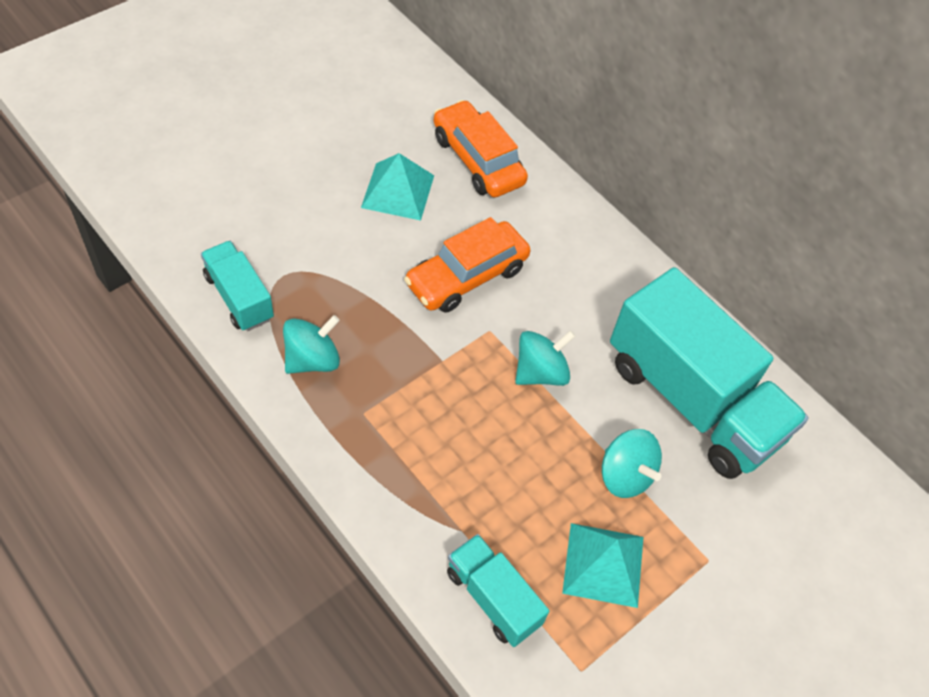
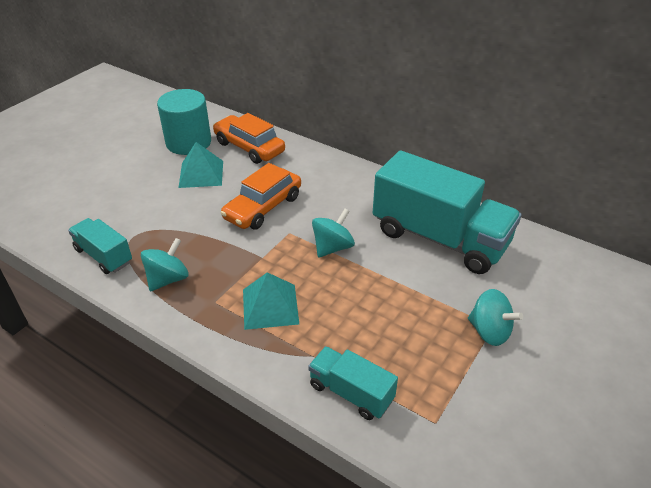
camera: 10 degrees left, 15 degrees down
(394, 127) = (188, 142): none -> turquoise cylinder
(603, 564) = (422, 348): turquoise pyramid -> turquoise pyramid (270, 306)
(625, 475) = (414, 291): turquoise spinning top -> turquoise spinning top (489, 331)

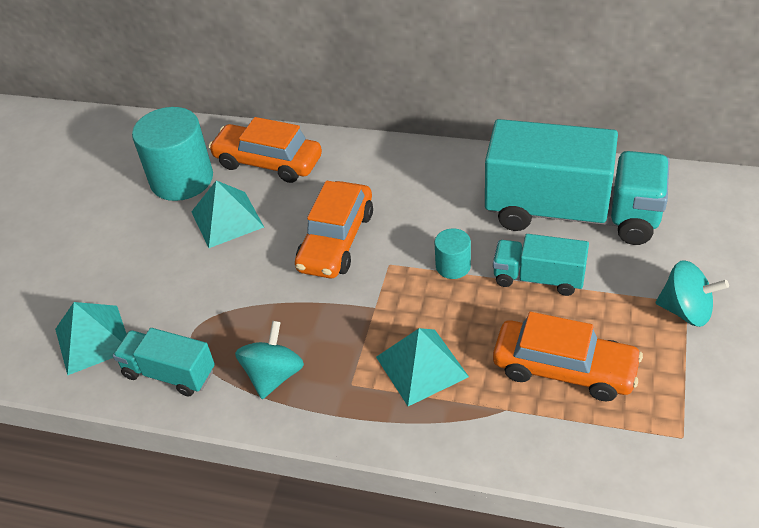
camera: 15 degrees left, 5 degrees up
(72, 220) = (93, 339): none -> turquoise pyramid
(332, 247) = (453, 266): turquoise spinning top -> turquoise cylinder
(351, 392) = (574, 437): turquoise truck -> turquoise truck (538, 278)
(371, 342) = (564, 369): none -> orange car

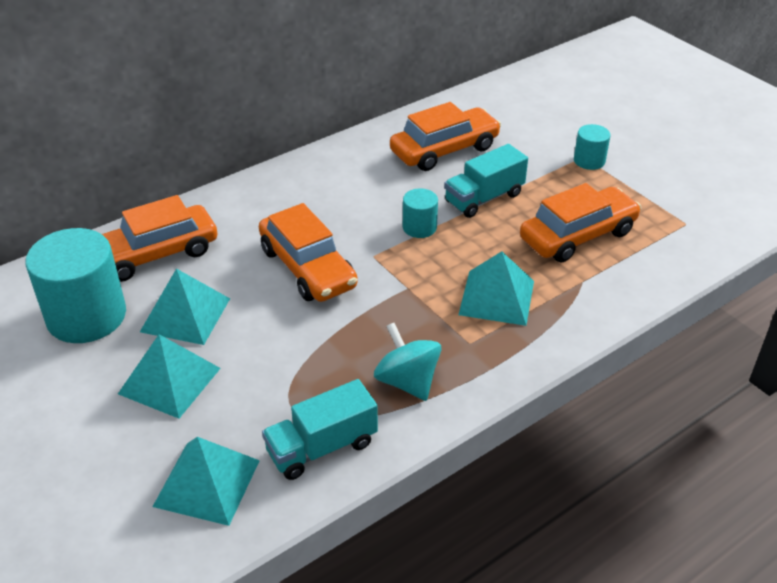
camera: 55 degrees left, 5 degrees down
(162, 257) = (169, 381): none -> turquoise pyramid
(572, 213) = (444, 150): turquoise truck -> orange car
(686, 310) = (589, 161): turquoise spinning top -> turquoise cylinder

